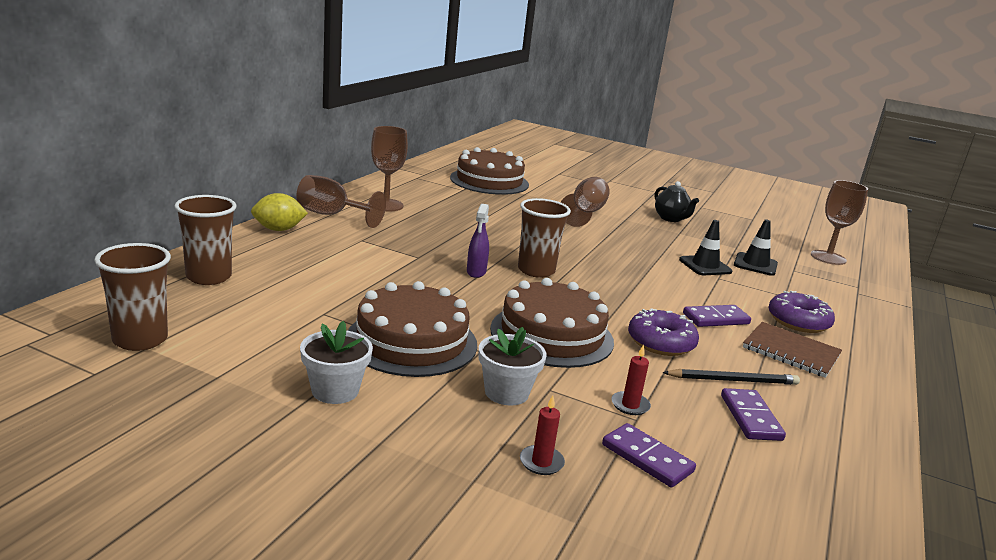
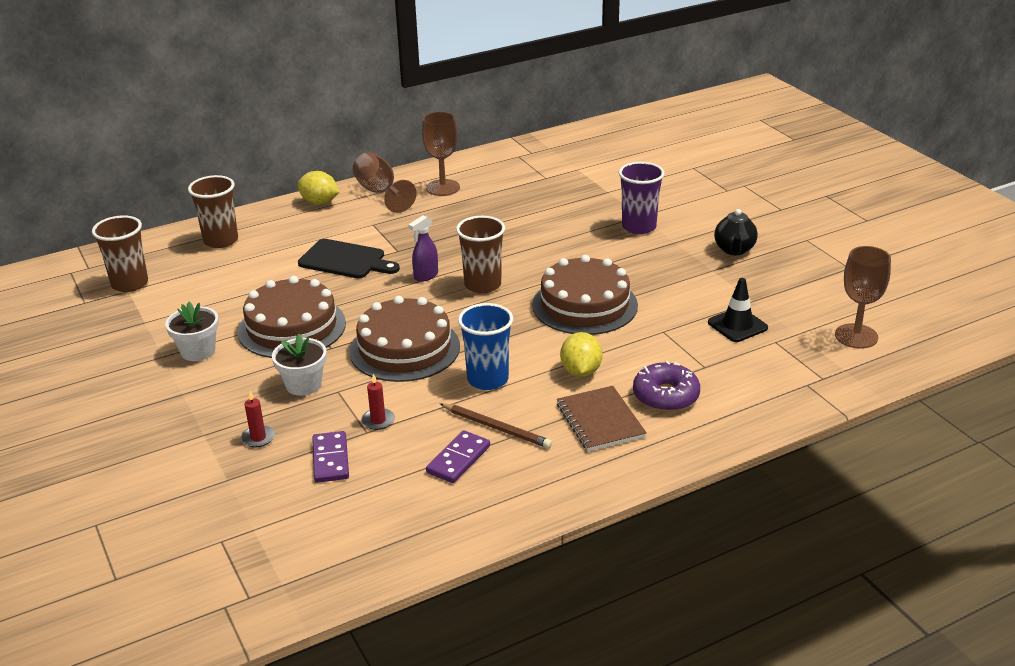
camera: 40 degrees right, 10 degrees up
(379, 272) = (345, 260): none -> black cutting board
(489, 181) = (591, 169): brown cake -> brown cake (584, 305)
(585, 213) = (639, 227): brown goblet -> purple cup
(661, 343) = (488, 379): purple donut -> blue cup
(705, 266) = (671, 315): black traffic cone -> none
(716, 319) = (581, 371): purple domino -> yellow lemon
(733, 380) = (497, 428): black pencil -> brown pencil

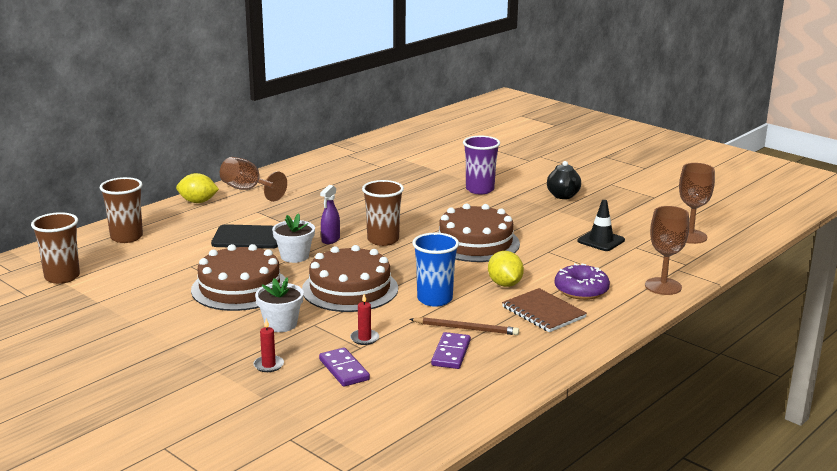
camera: 20 degrees left, 10 degrees down
(198, 351) = (166, 315): white flower pot -> white flower pot (294, 256)
(443, 188) = (299, 181): brown goblet -> brown goblet (663, 286)

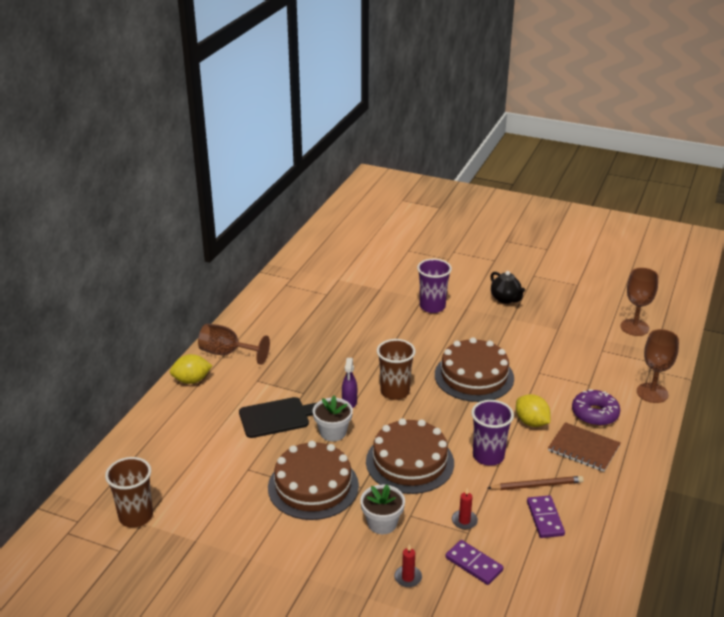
camera: 20 degrees left, 10 degrees up
(126, 237) = (158, 446): brown cup -> none
(434, 299) = (488, 456): blue cup -> purple cup
(601, 241) = (571, 349): black traffic cone -> none

